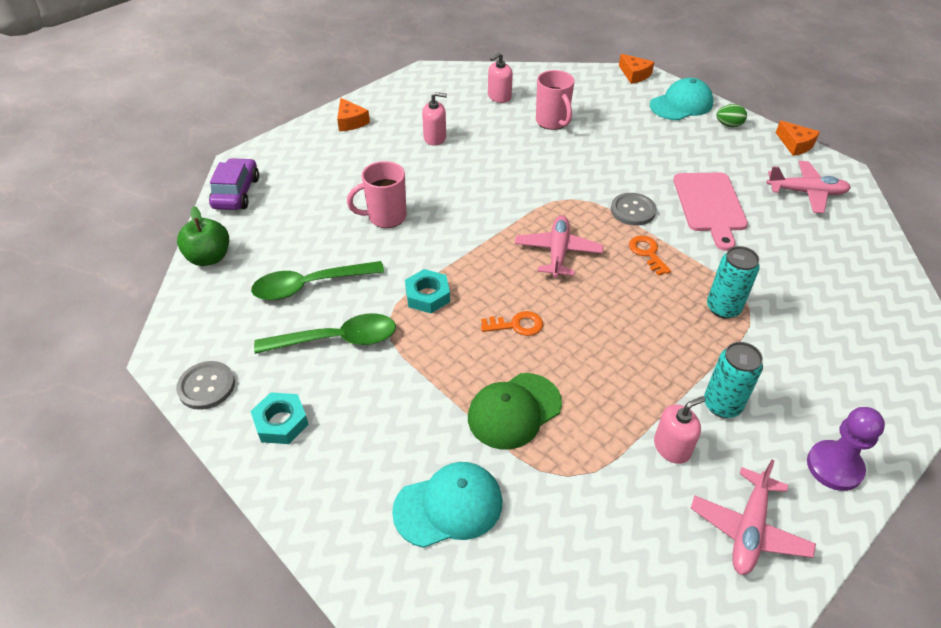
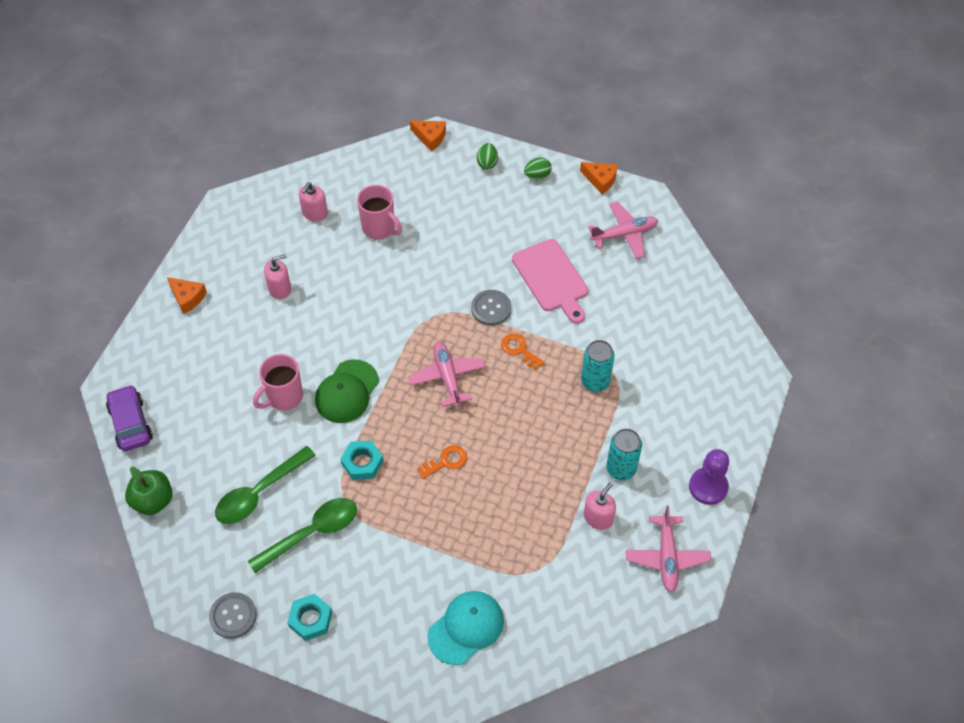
camera: 25 degrees left, 10 degrees up
(514, 411) = (477, 536): green cap -> green cap (346, 392)
(681, 104) = (487, 163): turquoise cap -> green egg

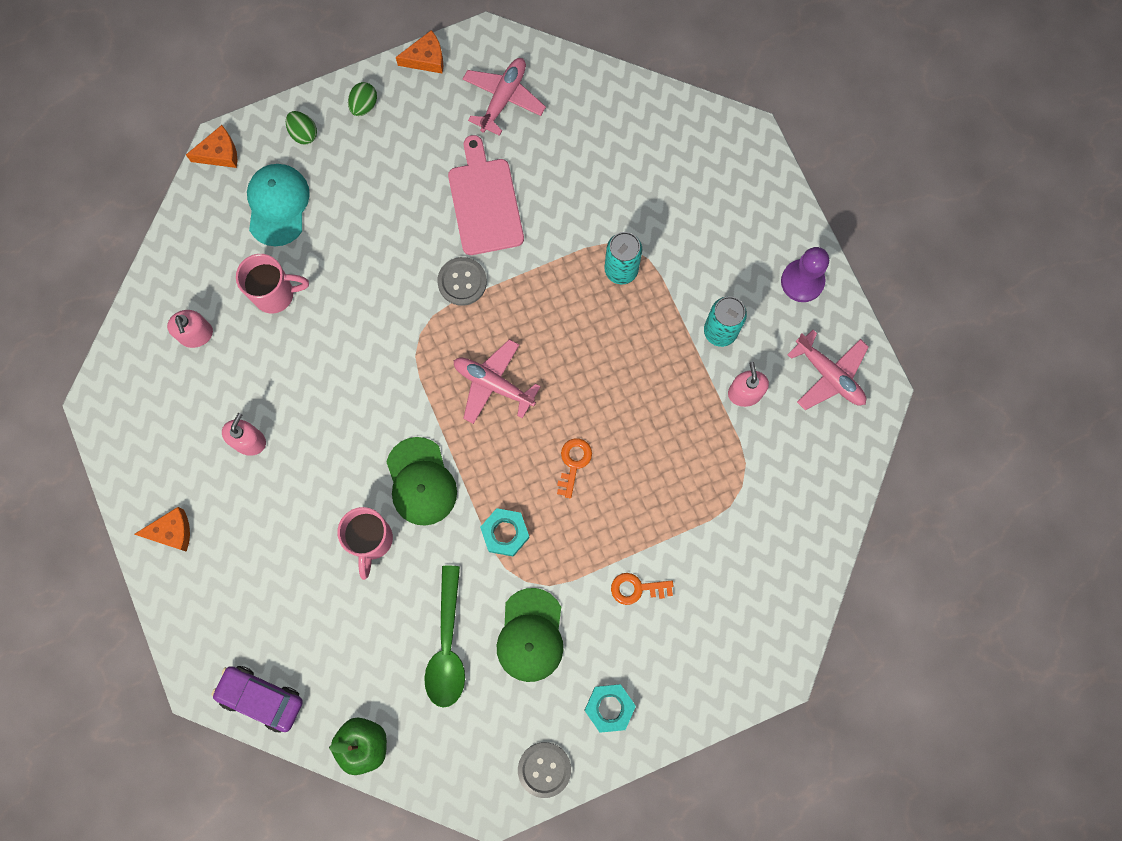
camera: 45 degrees left, 20 degrees up
(312, 533) = (530, 635): green spoon -> green cap
(466, 628) = (737, 589): turquoise cap -> turquoise cap (278, 205)
(519, 350) = (527, 299): orange key -> orange key (636, 588)
(551, 278) = (484, 202): pink cutting board -> pink cutting board turned 120 degrees counterclockwise

